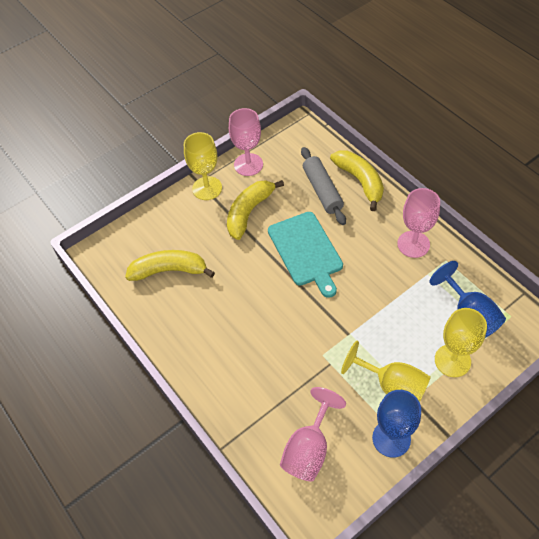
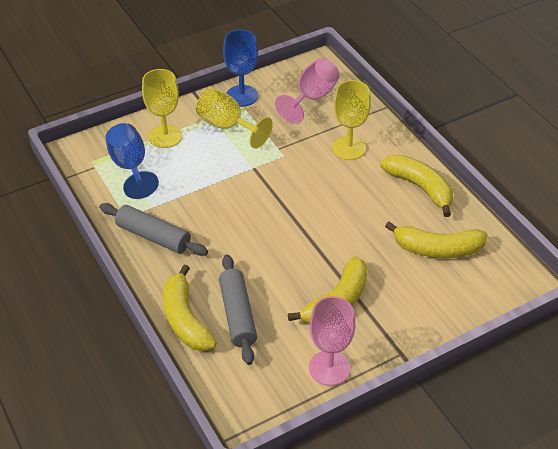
camera: 175 degrees left, 10 degrees down
(183, 335) = (420, 188): none -> yellow banana
(207, 188) = (390, 342): yellow goblet -> yellow goblet (349, 148)
(306, 251) = (276, 247): turquoise cutting board -> none
(413, 244) = (153, 237): pink goblet -> grey rolling pin

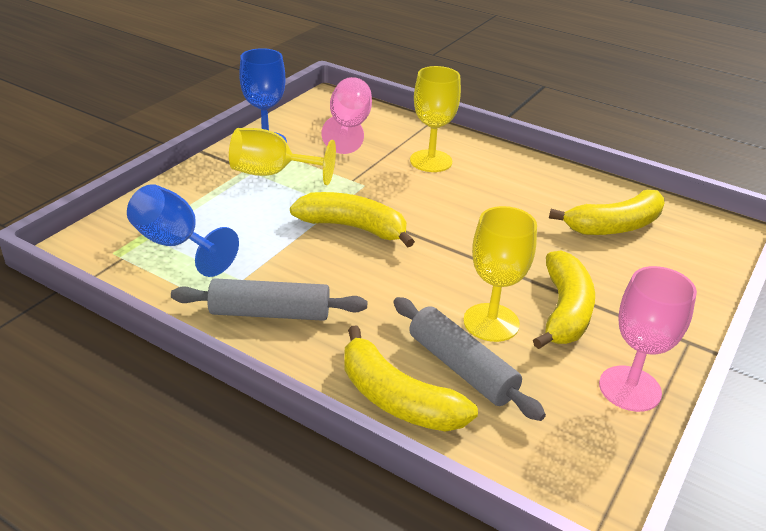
camera: 30 degrees left, 10 degrees down
(165, 136) = (199, 201): yellow goblet -> yellow goblet (491, 322)
(420, 188) = (539, 177): yellow banana -> yellow banana (353, 227)

